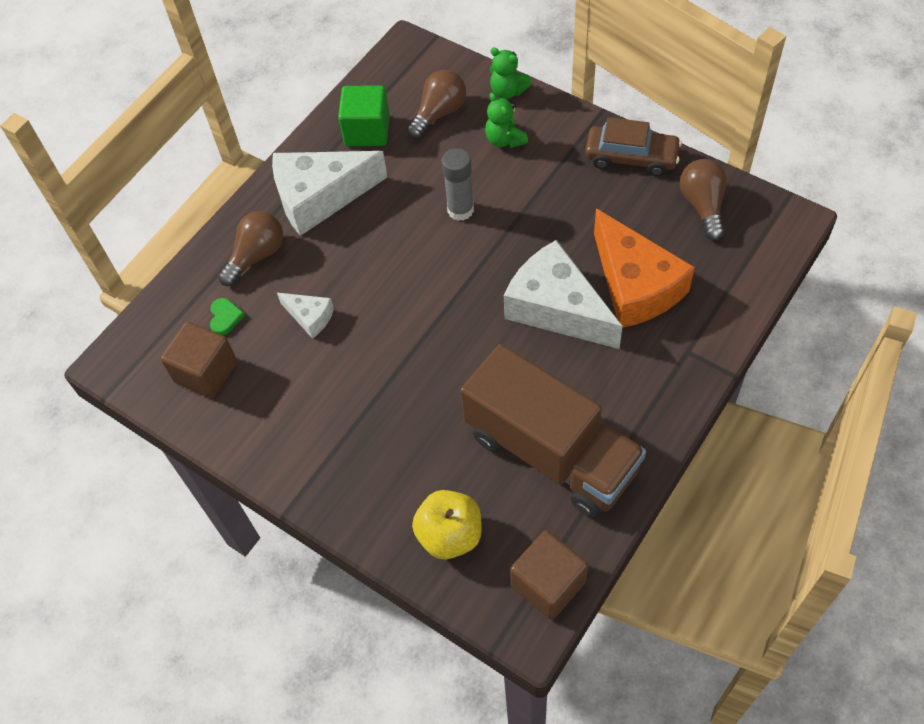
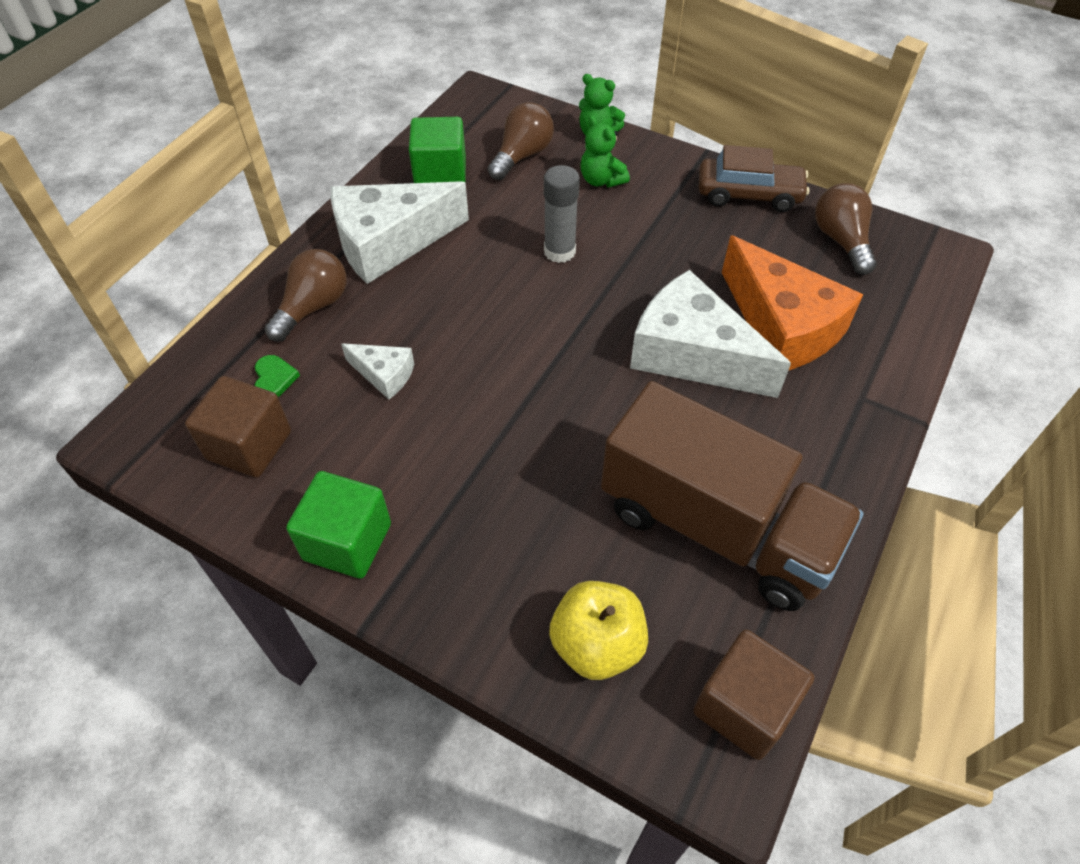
camera: 10 degrees left, 5 degrees down
(276, 450) = (347, 541): none -> green cube

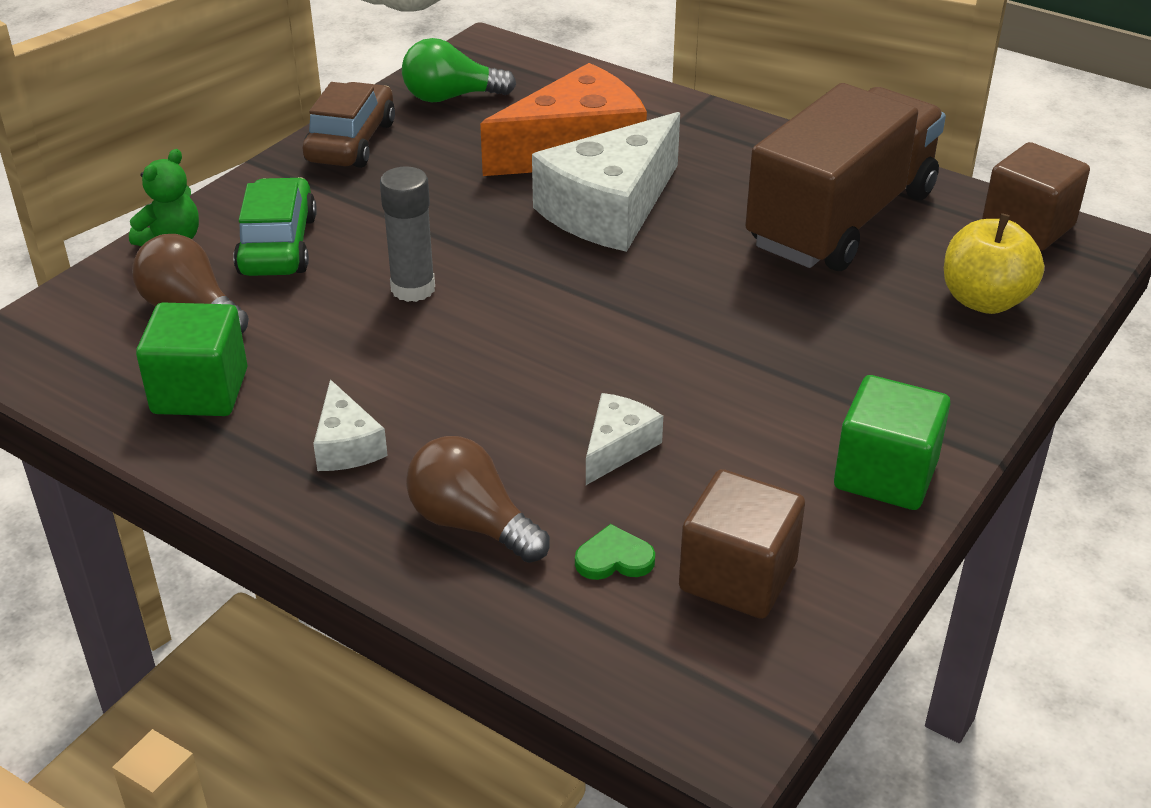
camera: 85 degrees left, 15 degrees down
(389, 243) = (347, 445): white cheese -> white cheese, size x0.48
(601, 180) = (278, 245): green teddy bear -> green car
(841, 241) = (451, 97): brown light bulb -> green light bulb

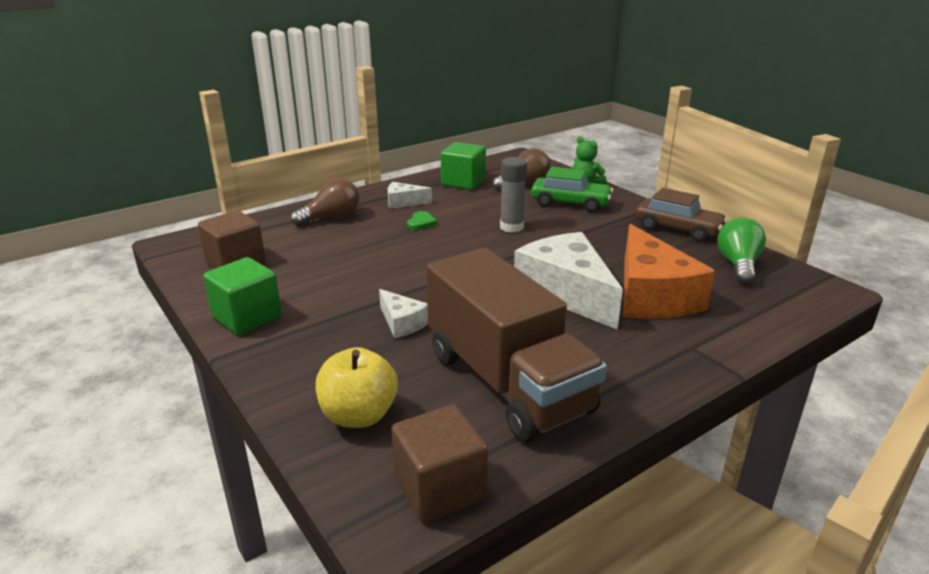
camera: 110 degrees right, 10 degrees down
(614, 558) = (279, 240): green heart -> green heart (421, 223)
(617, 447) = (345, 253): white cheese -> white cheese (402, 323)

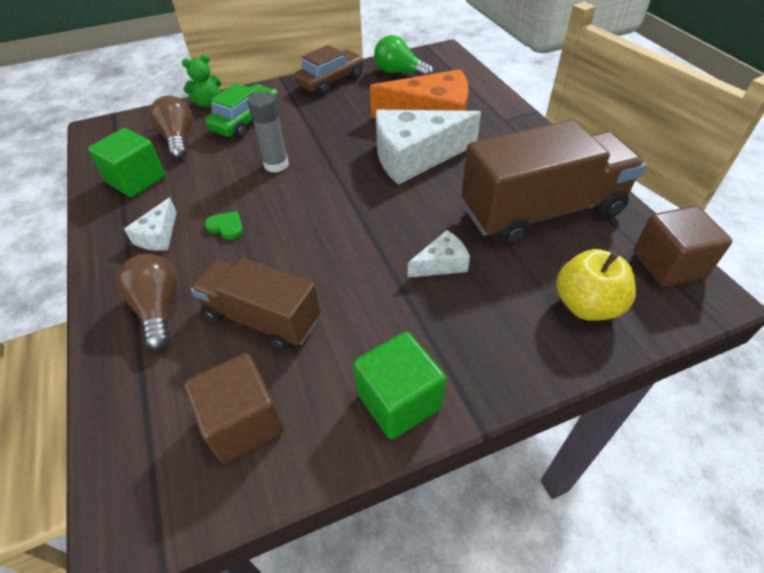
camera: 75 degrees left, 20 degrees up
(326, 253) = (262, 318): none -> brown truck

